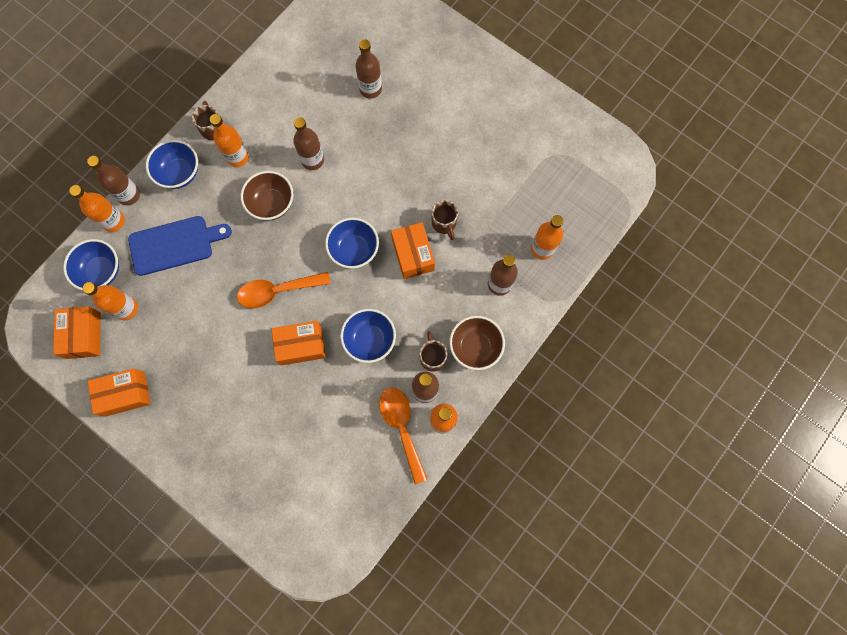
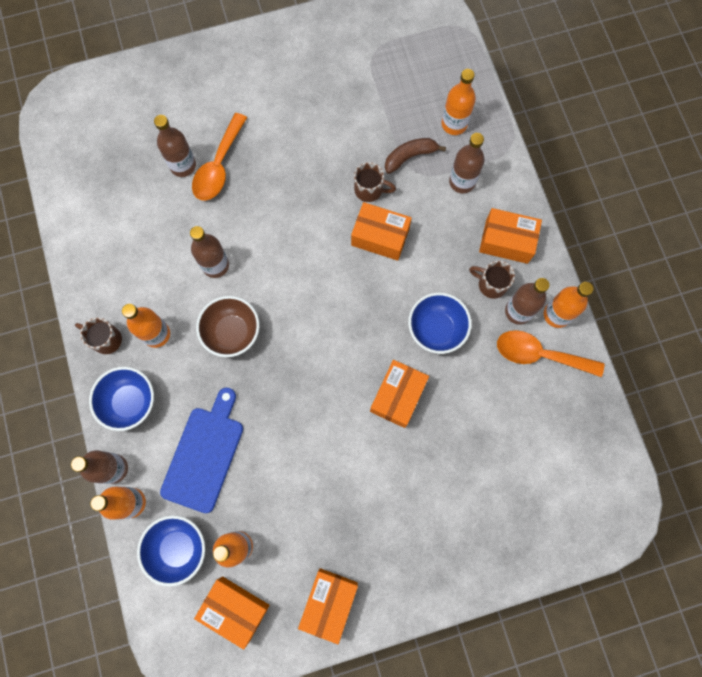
camera: 55 degrees left, 0 degrees up
(278, 291) = (327, 383): orange spoon -> orange spoon (219, 166)
(354, 250) = (337, 286): blue bowl -> none
(475, 347) = (506, 241): brown bowl -> orange box
(492, 234) = (410, 156): none -> brown banana

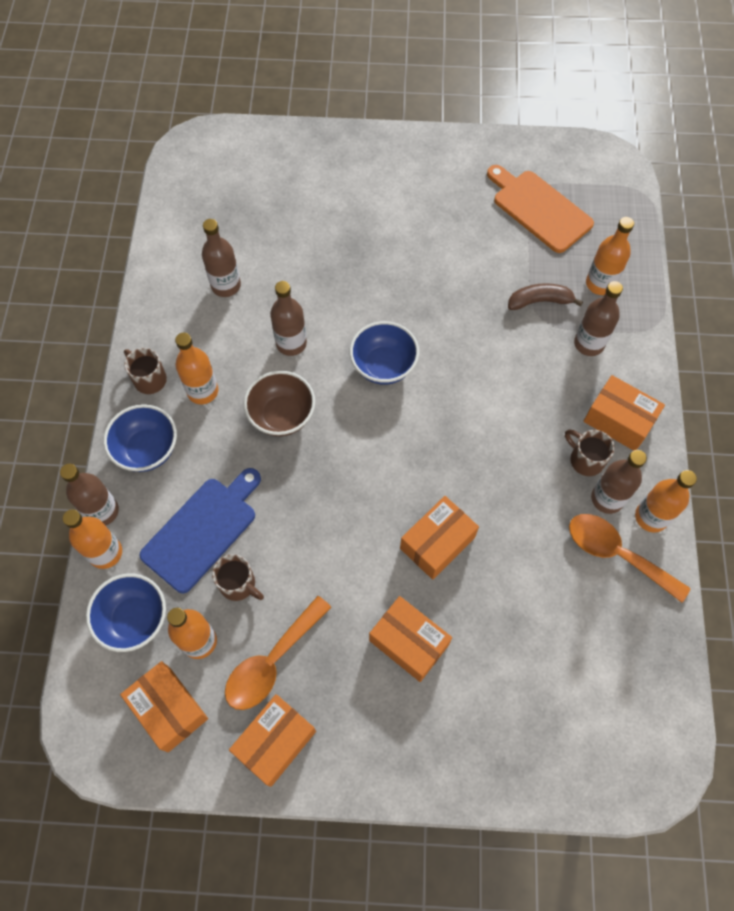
camera: 20 degrees right, 10 degrees down
(183, 165) = (296, 237): brown bottle -> brown bottle (226, 285)
(219, 166) = (333, 249): orange spoon -> orange spoon (272, 661)
(369, 190) = (484, 321): brown mug -> brown mug (238, 584)
(380, 237) = (478, 371): orange box -> orange box (409, 642)
(381, 71) = (539, 209): none -> orange cutting board
(436, 329) = (506, 486): blue bowl -> blue bowl (383, 366)

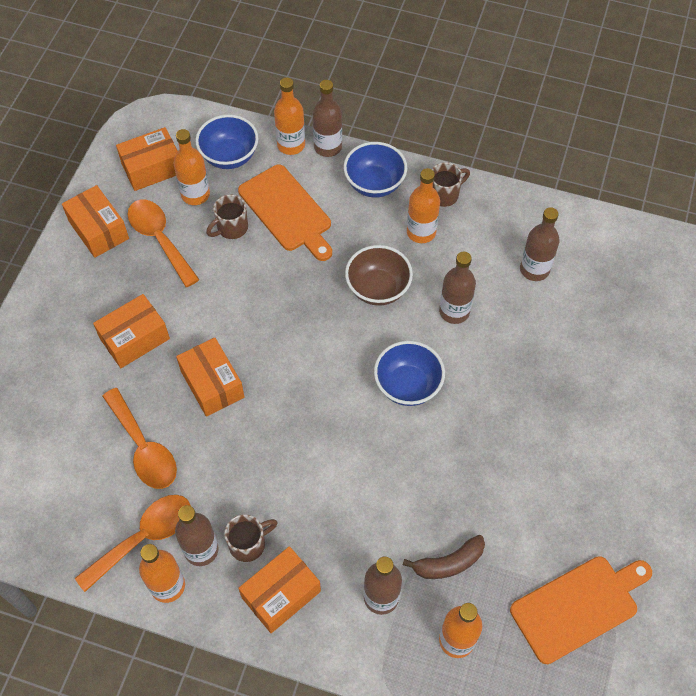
camera: 105 degrees right, 5 degrees down
(202, 530) = (287, 211): blue cutting board -> orange cutting board
(528, 587) = (143, 448): none -> orange spoon
(540, 301) = (448, 563): brown banana -> brown banana turned 60 degrees clockwise

